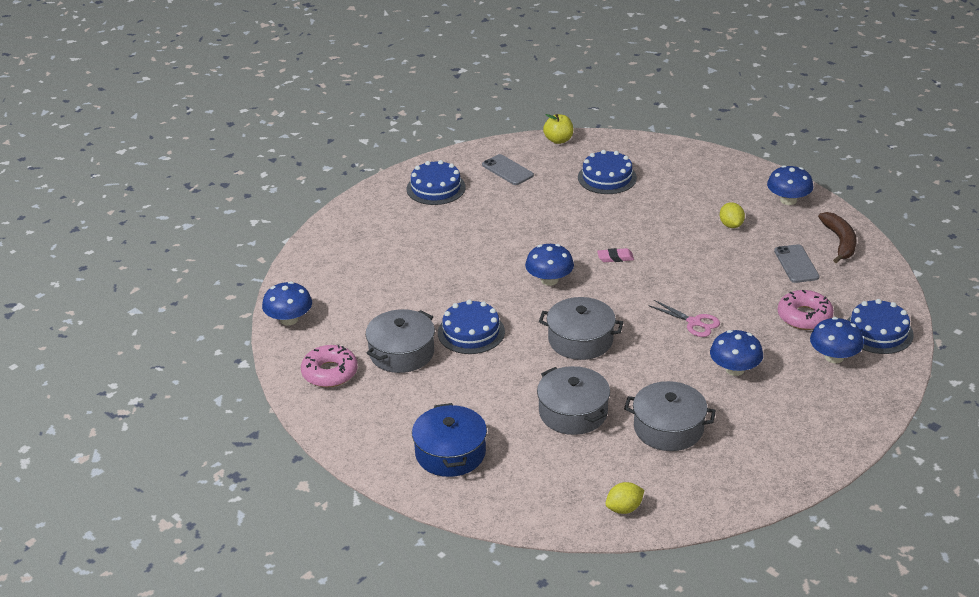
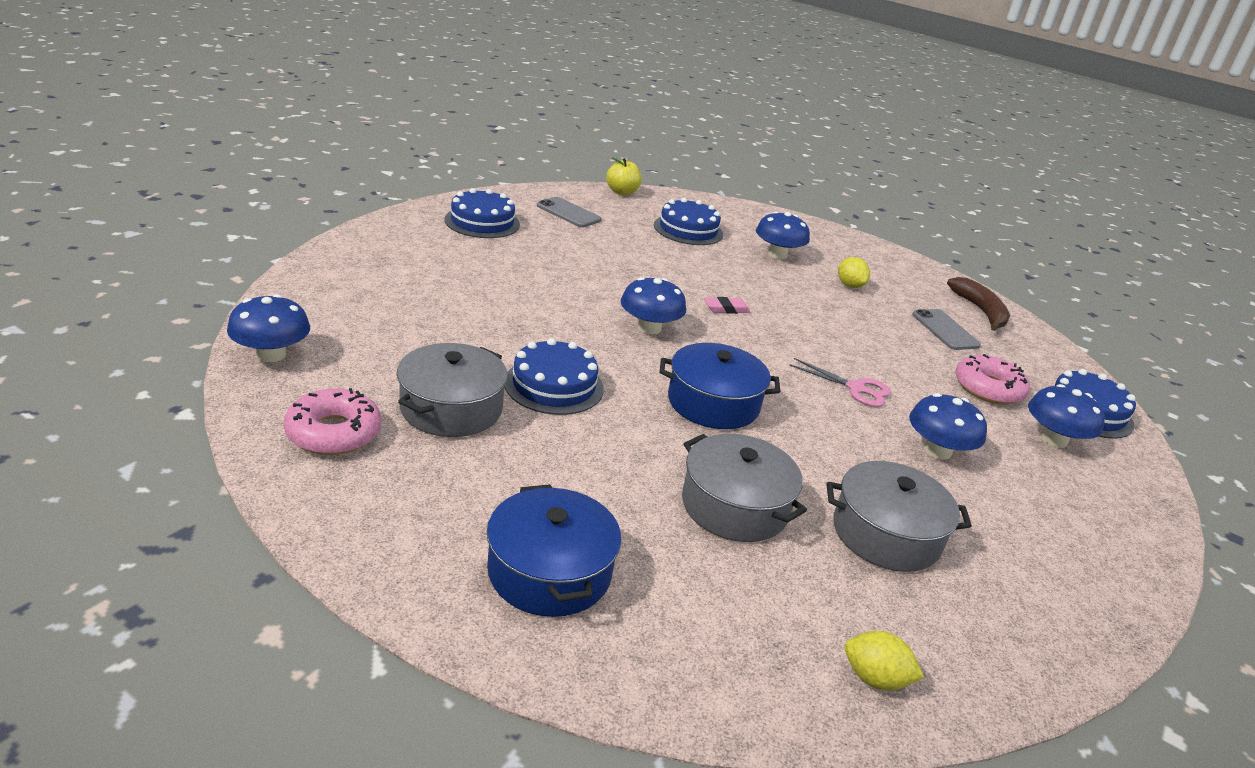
camera: 15 degrees left, 5 degrees down
(580, 340) = (713, 403): grey pot -> blue pot
(624, 508) = (874, 678): yellow lemon -> yellow lemon turned 60 degrees clockwise
(788, 200) = (900, 267): blue mushroom -> blue mushroom (777, 254)

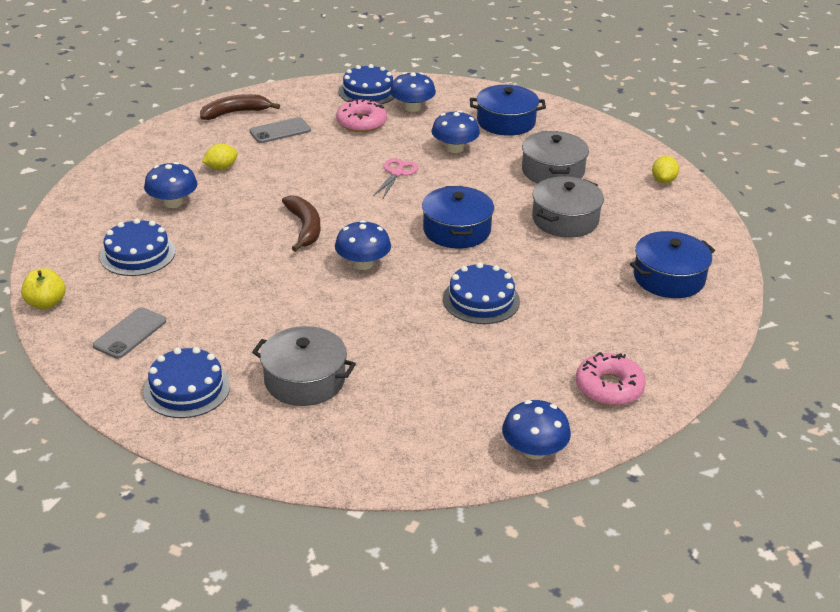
camera: 95 degrees left, 5 degrees up
(451, 408) = (543, 341): grey pot -> grey pot (304, 380)
(726, 309) = (305, 228): pink eraser -> brown banana
(1045, 524) = (506, 122): none -> blue pot

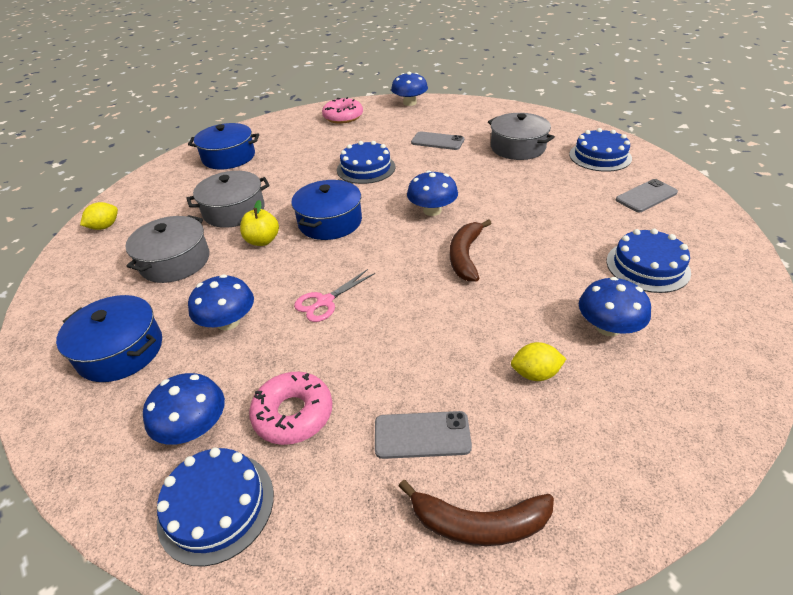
camera: 150 degrees left, 5 degrees up
(46, 303) = (733, 235): yellow apple -> yellow apple (262, 241)
(423, 366) = (437, 141): none -> grey phone

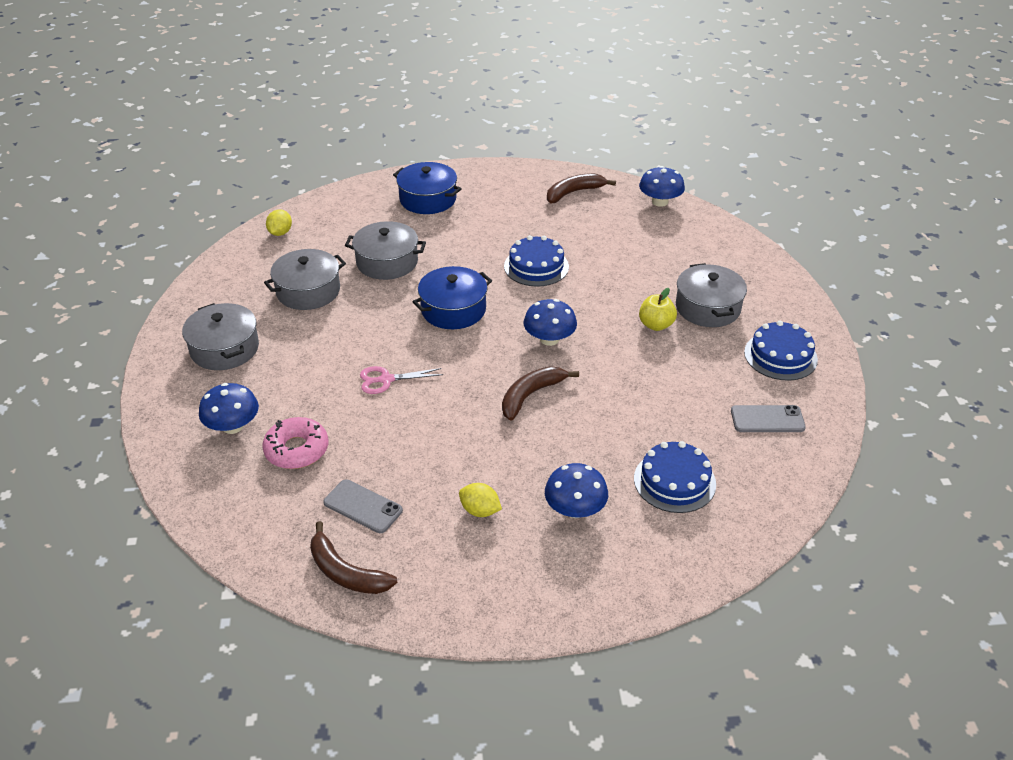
camera: 30 degrees right, 0 degrees up
(105, 227) = (280, 233): yellow lemon -> yellow lemon turned 60 degrees counterclockwise
(120, 351) = (225, 349): blue pot -> grey pot
(216, 506) = (212, 479): blue cake -> none
(228, 322) = (307, 362): blue mushroom -> none
(262, 241) = (385, 303): yellow apple -> yellow apple (656, 325)
(343, 117) = (574, 192): pink donut -> brown banana
(437, 141) = (635, 264): grey phone -> none

